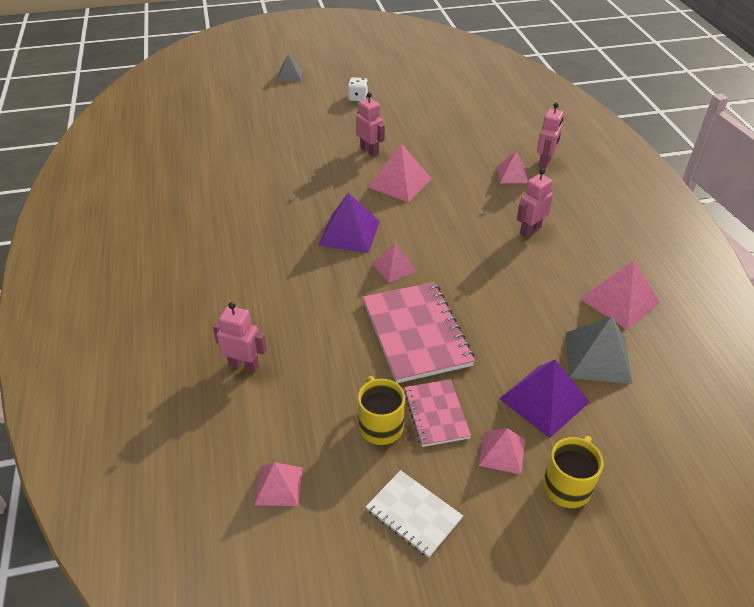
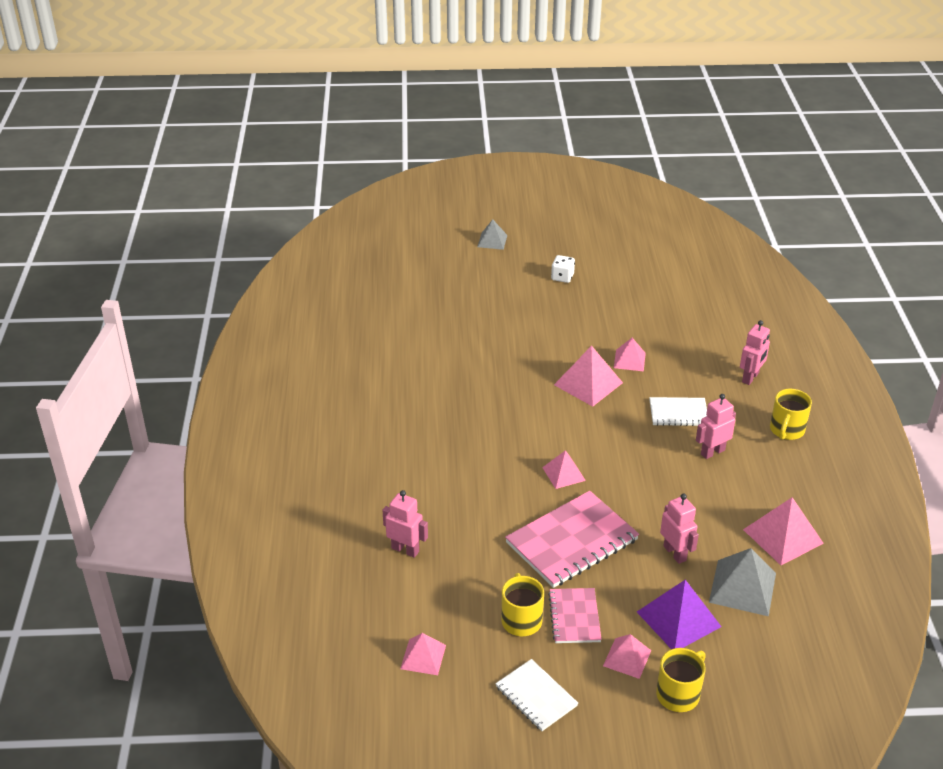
camera: 10 degrees right, 5 degrees down
(349, 233) = (525, 432): purple pyramid -> none
(370, 151) = (563, 343): pink robot -> pink robot (675, 553)
(416, 333) = (572, 541): pink notebook -> pink notebook turned 60 degrees clockwise
(489, 199) = (678, 413): none -> white notebook
(512, 174) = (710, 388): pink pyramid -> pink pyramid (629, 360)
(591, 203) = (786, 430): none -> yellow mug

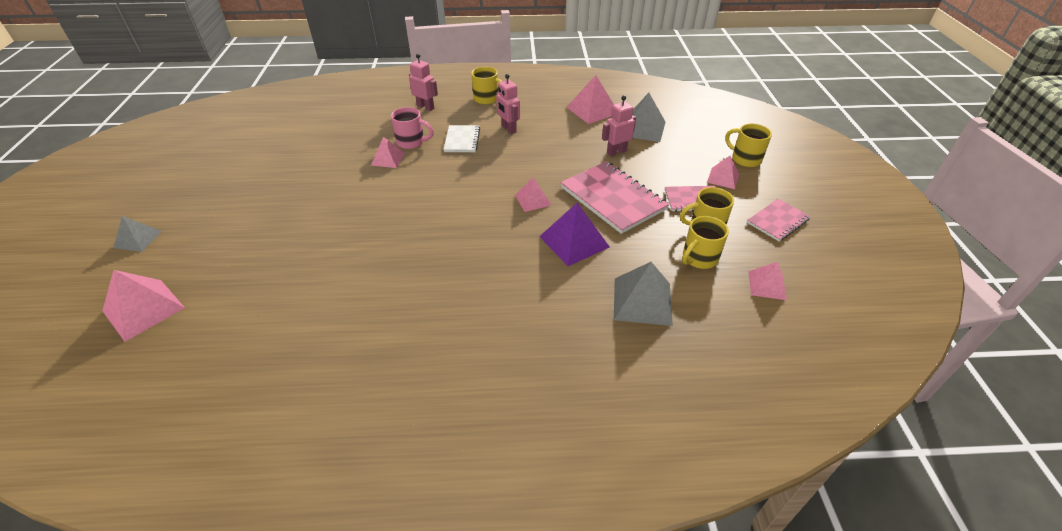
camera: 90 degrees left, 5 degrees up
(405, 550) = (642, 301): pink robot -> grey pyramid
(466, 604) = (699, 258): none -> yellow mug
(536, 696) = (777, 221): white notebook -> pink notebook
(562, 277) = (241, 191): white dice -> none
(588, 383) = (414, 182): pink pyramid -> pink pyramid (144, 309)
(666, 374) = (412, 142): none -> pink mug
(678, 619) = (679, 155): purple pyramid -> purple pyramid (574, 241)

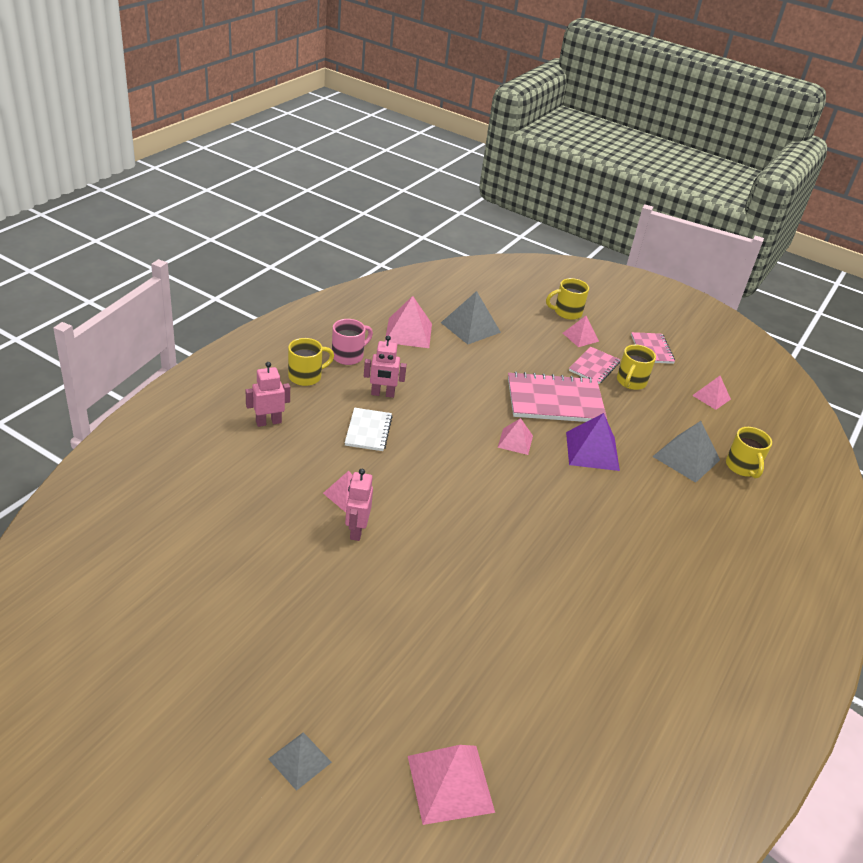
camera: 60 degrees left, 5 degrees down
(412, 142) = (332, 464): pink mug -> pink mug (348, 356)
(462, 140) = (368, 431): white notebook -> white notebook turned 60 degrees clockwise
(616, 152) = (491, 360): pink robot -> pink robot (356, 530)
(699, 258) = (662, 406): yellow mug -> yellow mug (742, 467)

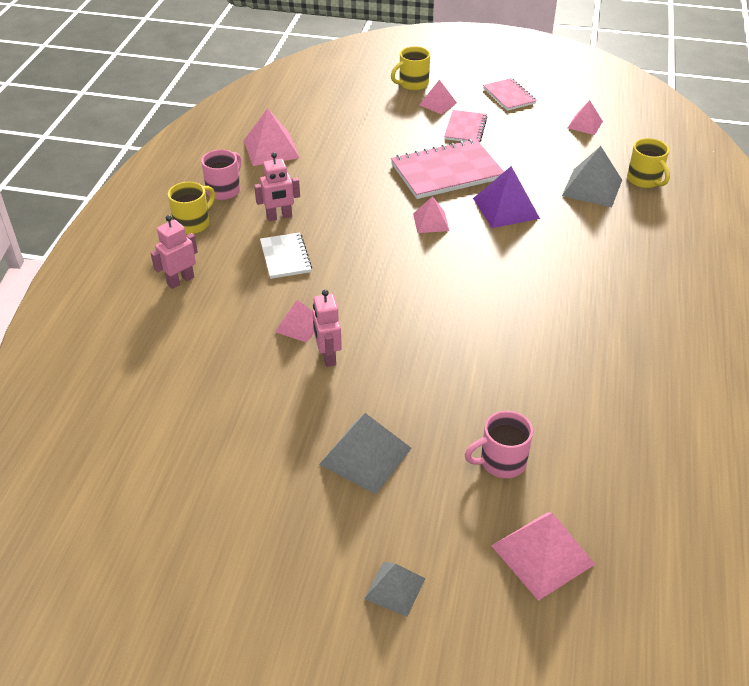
camera: 15 degrees left, 5 degrees up
(459, 682) = (501, 462): none -> pink mug
(470, 327) = (328, 125): grey pyramid -> grey pyramid (365, 456)
(631, 382) = (506, 133): yellow mug -> none

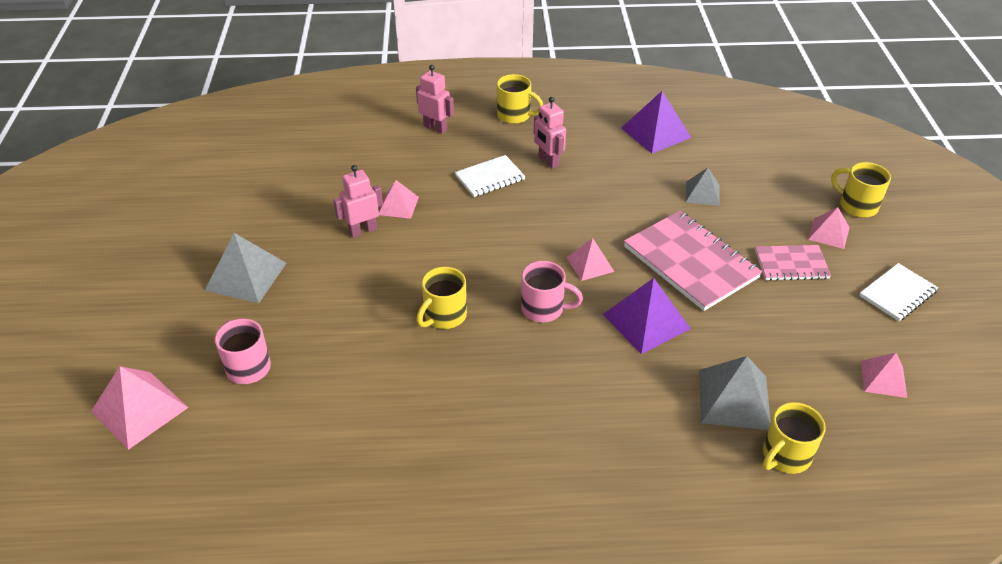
camera: 75 degrees right, 0 degrees up
(224, 190) = (573, 120): pink mug -> pink mug (544, 309)
(271, 149) = (655, 132): pink pyramid -> purple pyramid
(395, 588) = (107, 318): grey pyramid -> grey pyramid (702, 193)
(469, 317) = (444, 316): none -> yellow mug
(509, 96) = (897, 294): pink notebook -> white notebook

